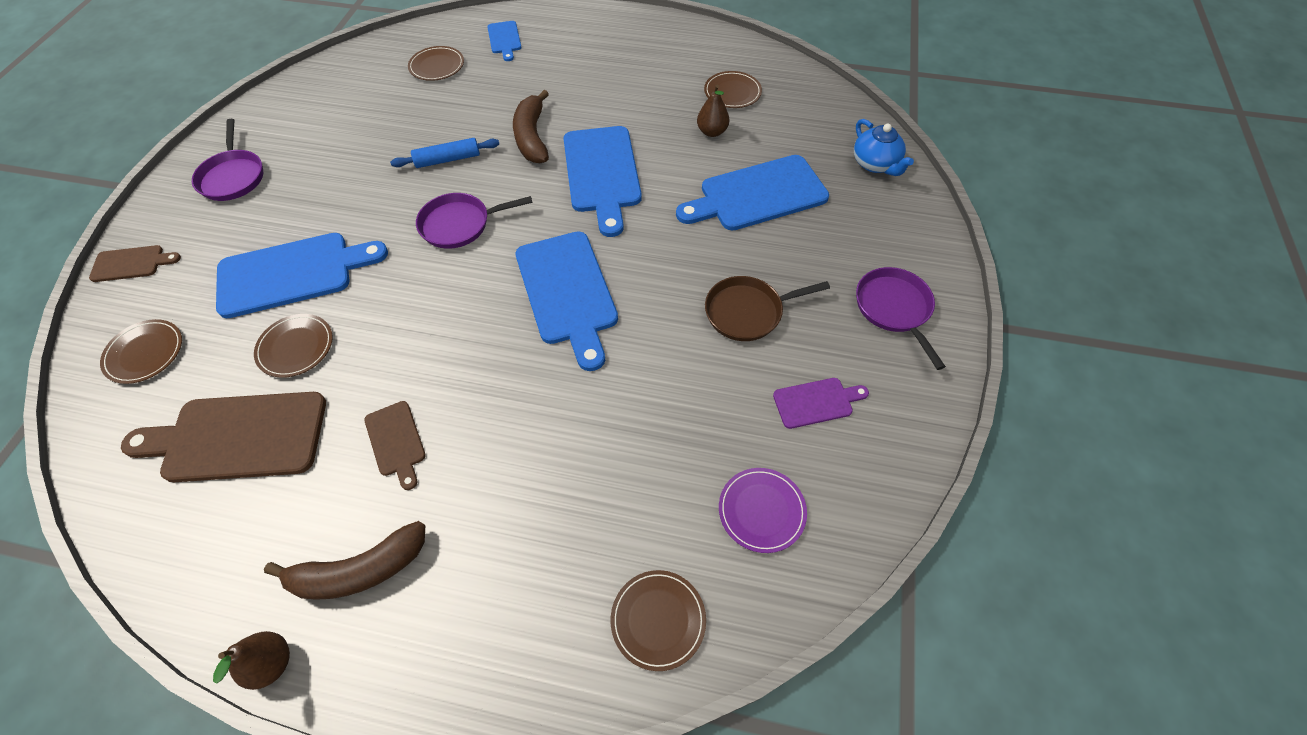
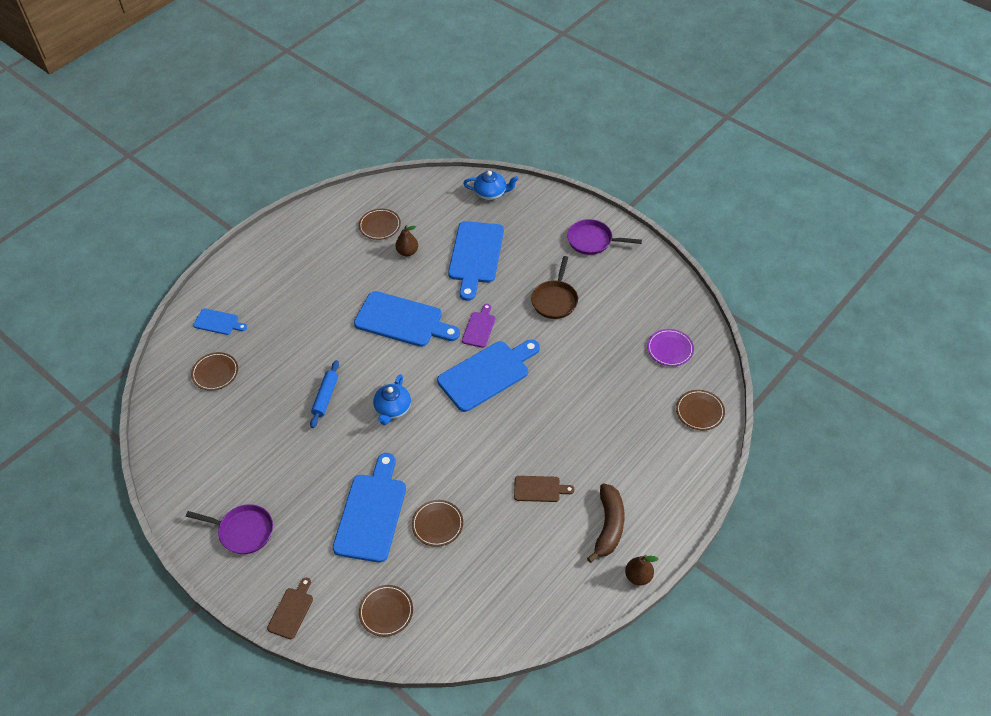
camera: 60 degrees left, 5 degrees down
(238, 437) = (488, 568): brown cutting board -> none
(460, 224) = (393, 409): purple pan -> blue teapot
(532, 137) = (339, 344): brown banana -> none
(567, 292) = (487, 374): blue cutting board -> blue cutting board turned 45 degrees counterclockwise
(816, 402) = (626, 300): purple cutting board -> purple cutting board (479, 328)

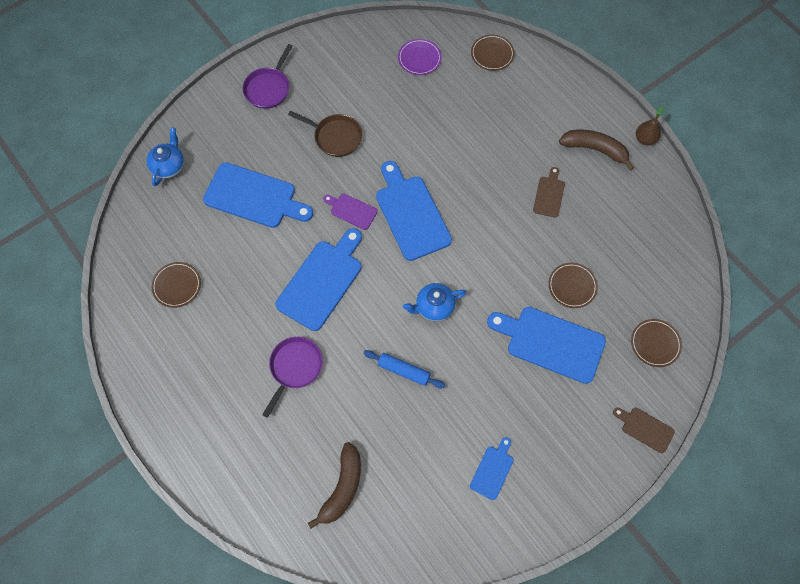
camera: 80 degrees left, 15 degrees up
(215, 373) = (342, 488): brown plate -> brown banana
(218, 322) = (269, 480): blue cutting board -> blue cutting board (492, 470)
(243, 531) = (552, 469): purple pan -> purple pan (295, 368)
(393, 409) = (434, 307): blue teapot -> blue teapot turned 135 degrees clockwise
(407, 252) = (226, 262): brown pear -> none

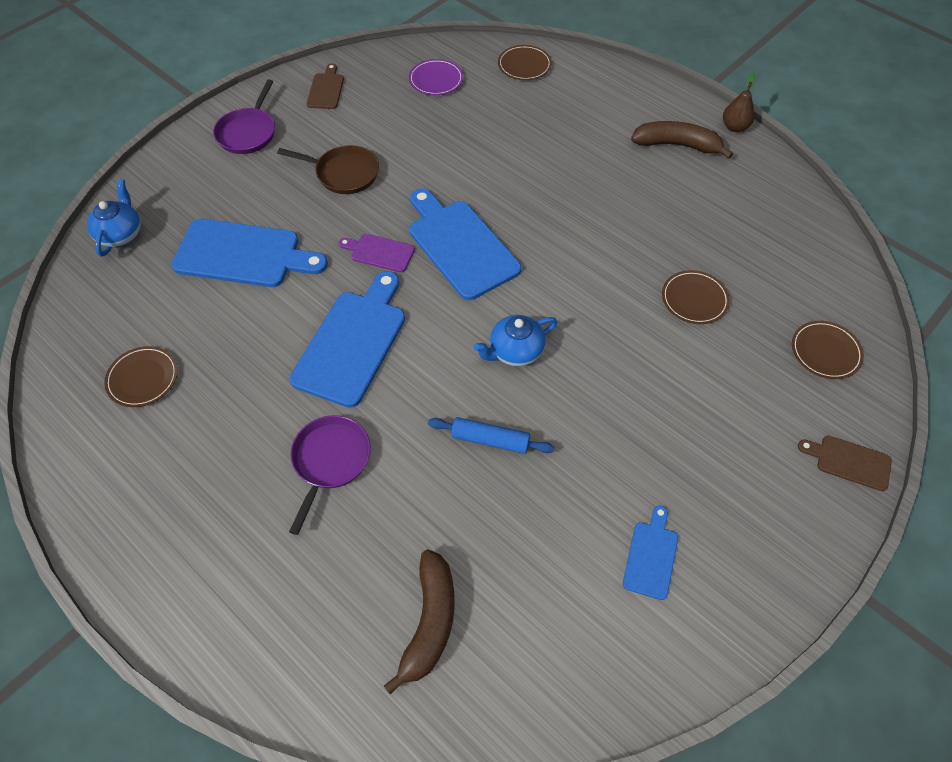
camera: 10 degrees left, 10 degrees down
(549, 195) = (634, 200): brown cutting board -> brown cutting board (326, 89)
(551, 343) = (686, 372): blue cutting board -> none

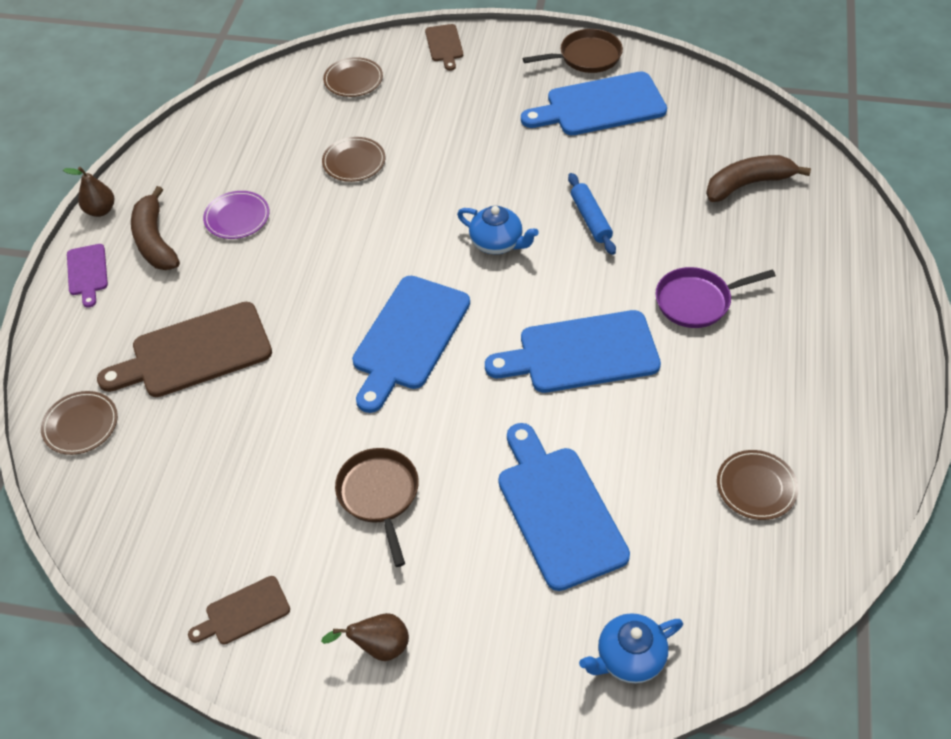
camera: 120 degrees left, 5 degrees down
(248, 132) = (379, 647): purple pan -> brown pear
(379, 252) = (465, 395): purple cutting board -> purple cutting board (87, 272)
(436, 79) = (157, 500): purple plate -> purple plate (237, 217)
(543, 131) = (195, 352): none -> brown cutting board
(651, 556) = (600, 106): blue cutting board -> blue cutting board, size x1.97
(751, 599) = (586, 57): none -> brown pan

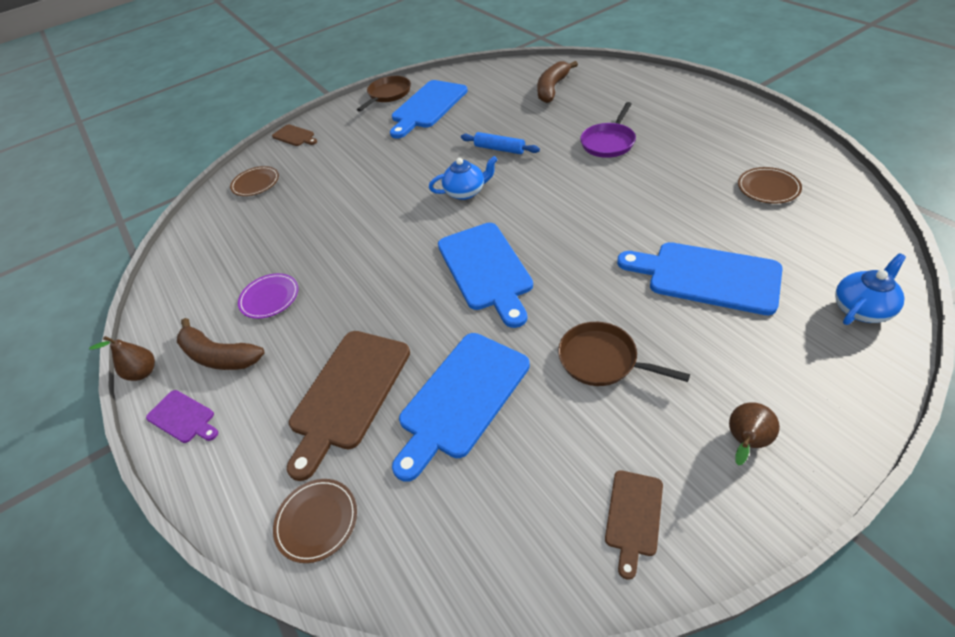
camera: 40 degrees left, 5 degrees down
(354, 162) = (315, 217): brown plate -> none
(581, 353) = (592, 202): blue cutting board -> blue cutting board (461, 398)
(629, 658) = (862, 308): blue teapot -> blue teapot turned 150 degrees counterclockwise

